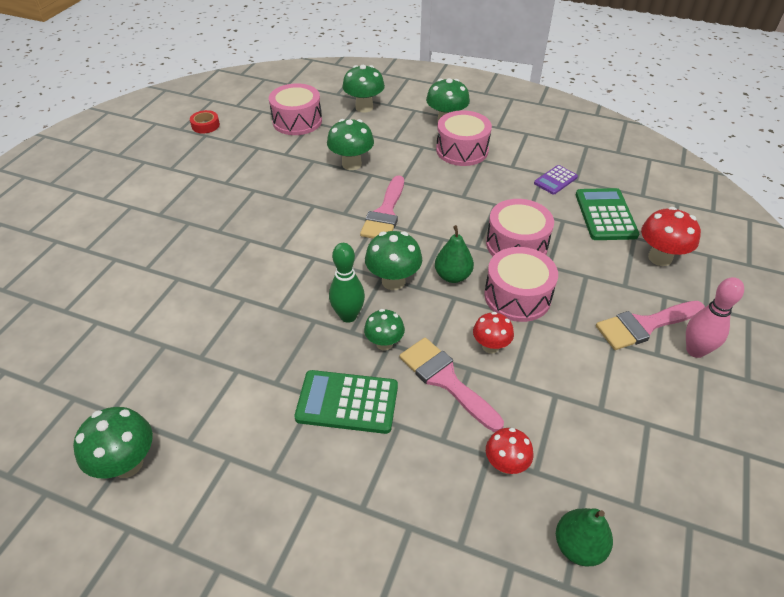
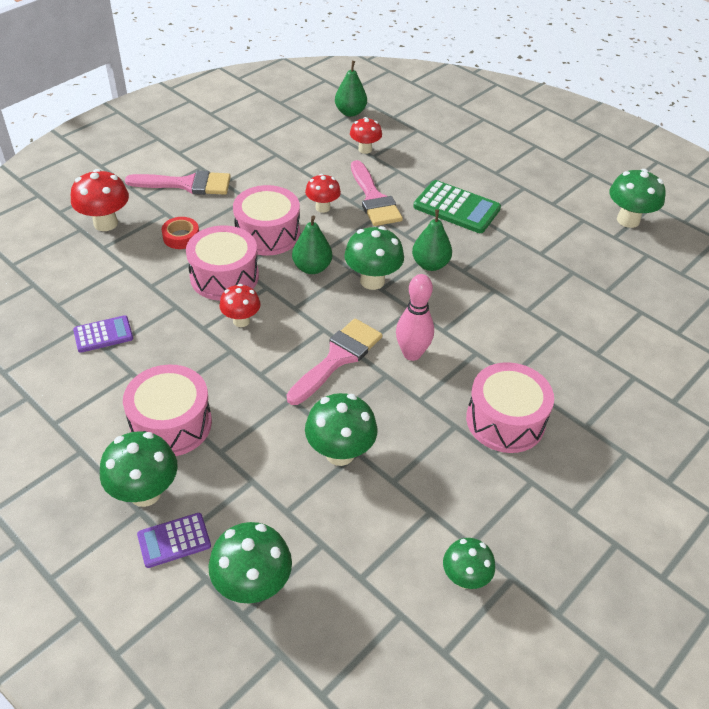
camera: 160 degrees left, 0 degrees up
(205, 125) = (556, 644): red tape -> red tape (181, 237)
(297, 121) = (386, 591): pink drum -> pink drum (505, 420)
(348, 316) = (430, 264): green bowling pin -> green pear
(384, 343) = (408, 235): green mushroom -> green mushroom (465, 578)
(415, 111) = (174, 540): none -> purple calculator
(473, 217) = (241, 321): none -> red mushroom
(605, 215) = (101, 276): green calculator -> none
(695, 350) = (170, 161): pink bowling pin -> pink bowling pin (412, 353)

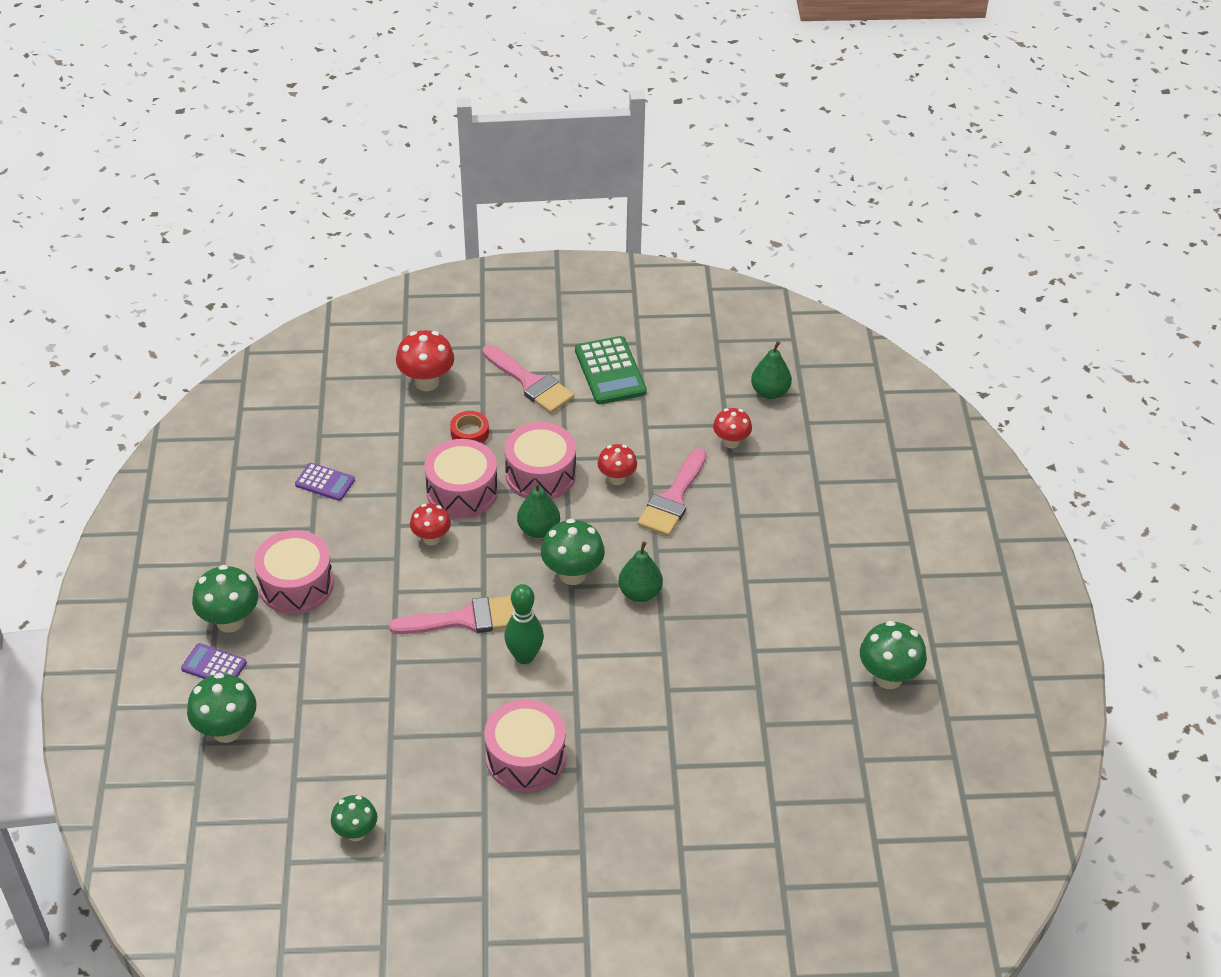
camera: 45 degrees right, 0 degrees up
(340, 453) = (380, 690): green mushroom -> none
(412, 353) = (524, 656): pink bowling pin -> green bowling pin
(456, 208) = (737, 556): green calculator -> green calculator (610, 371)

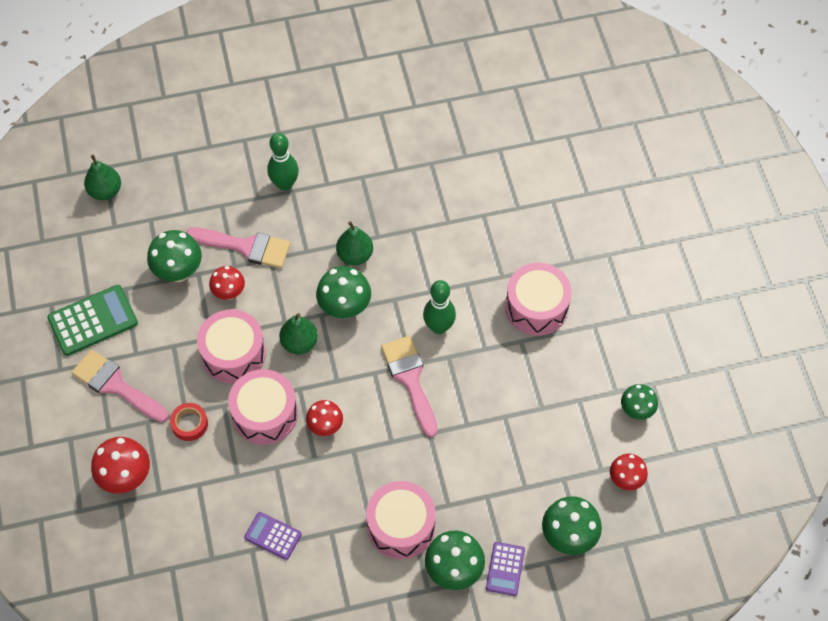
camera: 100 degrees left, 15 degrees up
(325, 482) = (273, 536): purple calculator -> purple calculator turned 75 degrees counterclockwise
(530, 383) = (116, 385): pink brush -> pink brush turned 90 degrees counterclockwise
(731, 442) = (171, 213): red mushroom -> red mushroom (625, 480)
(751, 542) = (285, 184): none -> green bowling pin
(888, 677) = (403, 82): green mushroom -> green mushroom (178, 272)

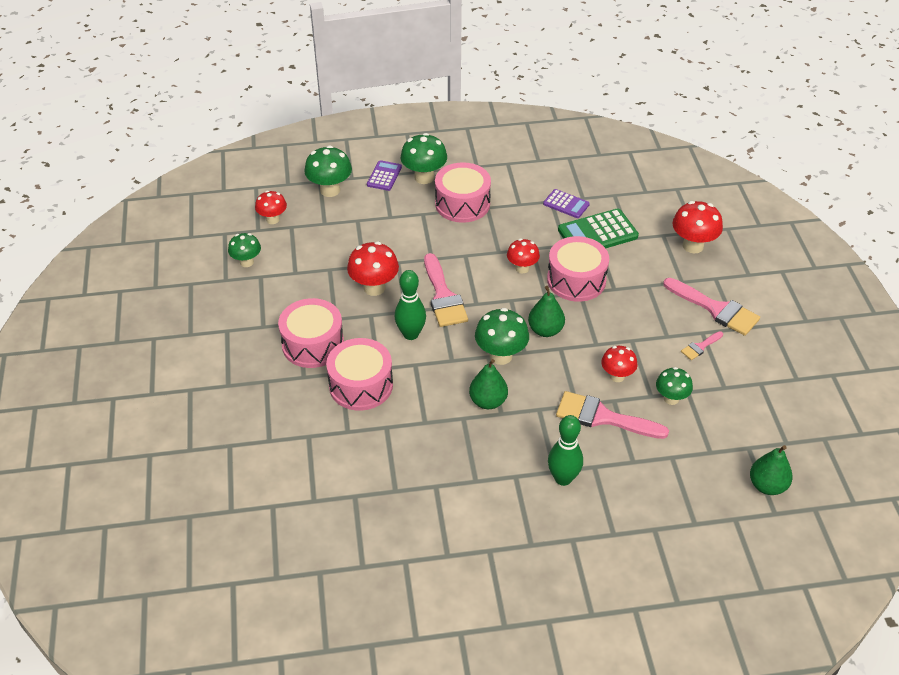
camera: 175 degrees left, 15 degrees down
(93, 321) = (750, 361): green calculator -> green calculator (597, 233)
(140, 335) = (700, 347): none -> pink brush
(178, 272) = (671, 398): green mushroom -> green mushroom, size x0.65
(189, 424) = (643, 277): red tape -> none
(233, 354) = (608, 326): pink drum -> pink drum (361, 385)
(487, 385) = (374, 288): none -> red mushroom

